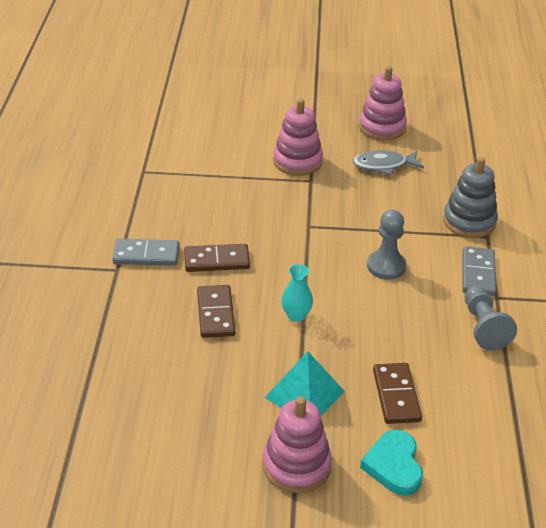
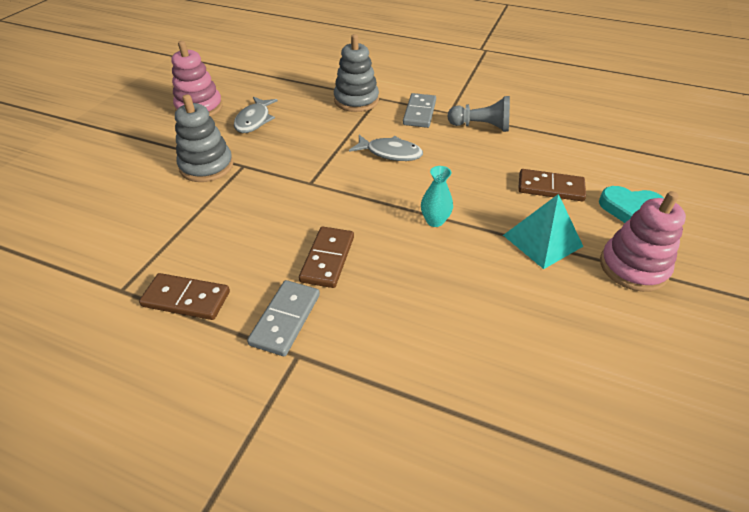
camera: 70 degrees left, 5 degrees up
(215, 313) = (412, 278): brown domino -> brown domino (186, 299)
(297, 161) = (206, 166): pink stacking toy -> grey stacking toy
(386, 266) = (390, 153): grey pawn -> grey fish
(478, 273) = (419, 113): grey domino -> grey domino turned 75 degrees clockwise

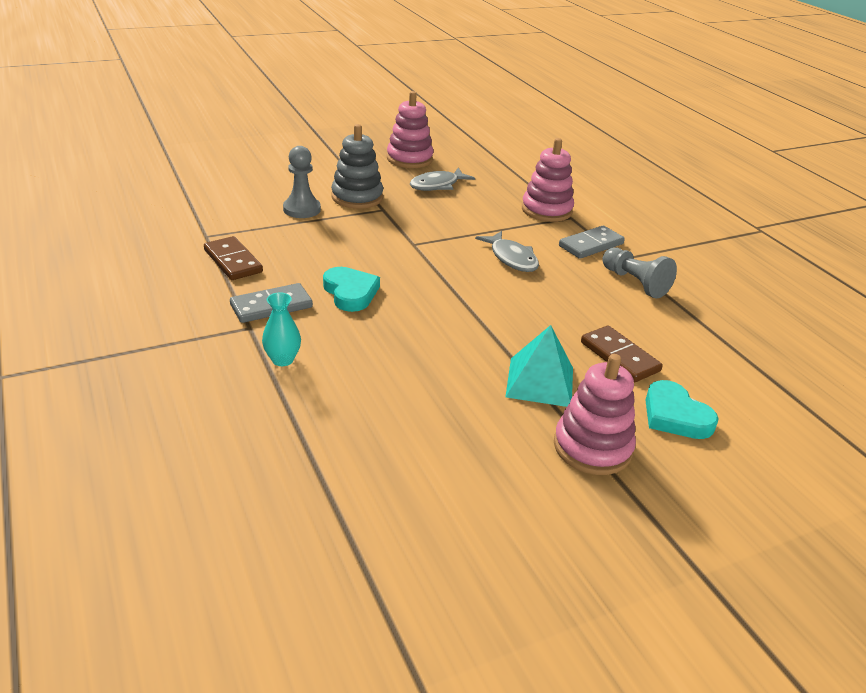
camera: 40 degrees right, 10 degrees down
(175, 205) = (302, 209): none -> grey pawn
(327, 259) = (350, 292): brown domino -> turquoise heart
(356, 100) = (546, 210): grey stacking toy -> pink stacking toy
(435, 221) = (469, 318): turquoise vase -> turquoise vase (282, 360)

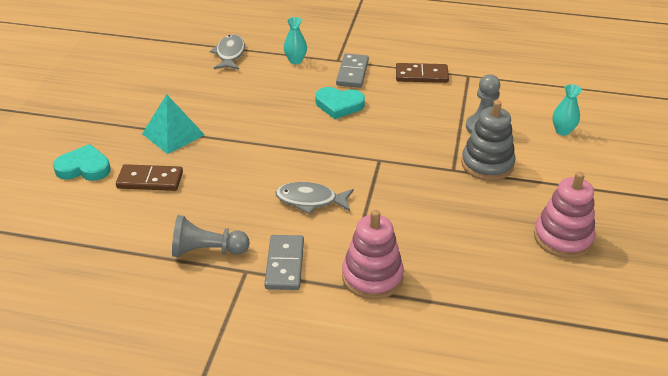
camera: 130 degrees right, 5 degrees up
(267, 176) = (562, 131): none -> turquoise vase
(437, 185) = (481, 226): grey fish -> grey fish (230, 54)
(592, 447) = (110, 123): pink stacking toy -> none

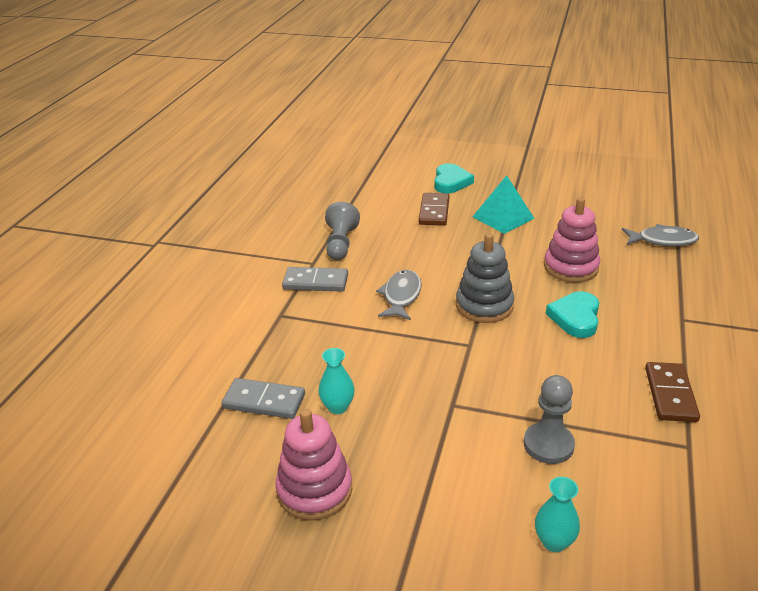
camera: 95 degrees right, 5 degrees down
(295, 60) = (667, 286): turquoise vase -> turquoise vase (337, 407)
(352, 73) = (654, 330): grey domino -> grey domino (264, 401)
(372, 277) = (288, 331): pink stacking toy -> pink stacking toy (571, 267)
(487, 164) = (464, 438): grey stacking toy -> grey stacking toy (484, 306)

